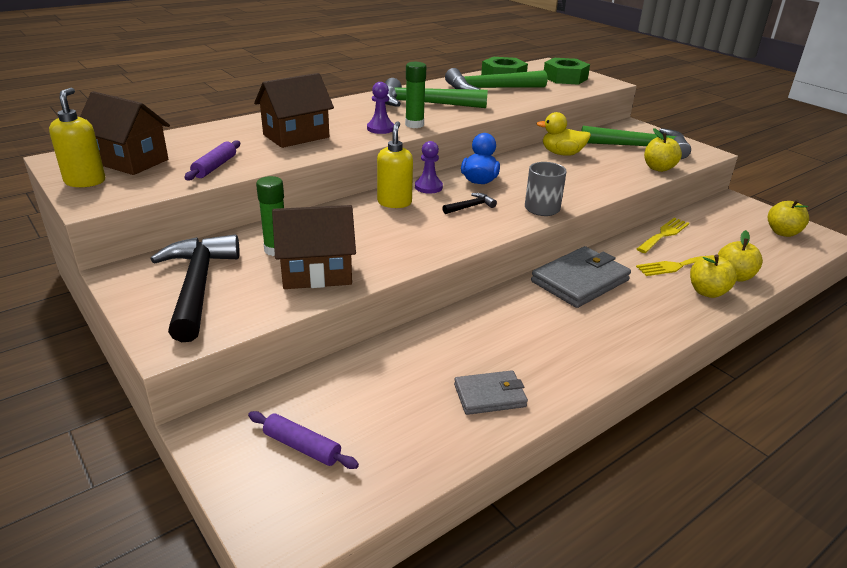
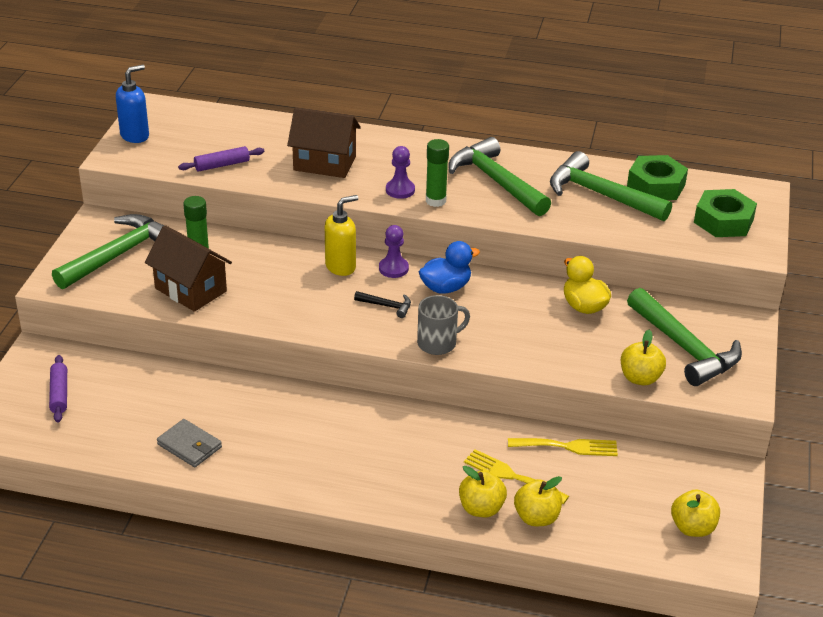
camera: 50 degrees right, 5 degrees up
(85, 181) = (135, 136): yellow soap dispenser -> blue soap dispenser
(130, 161) = (184, 130): brown house -> none
(198, 286) = (119, 255): black hammer -> green hammer
(580, 281) = (404, 427): grey wallet -> none

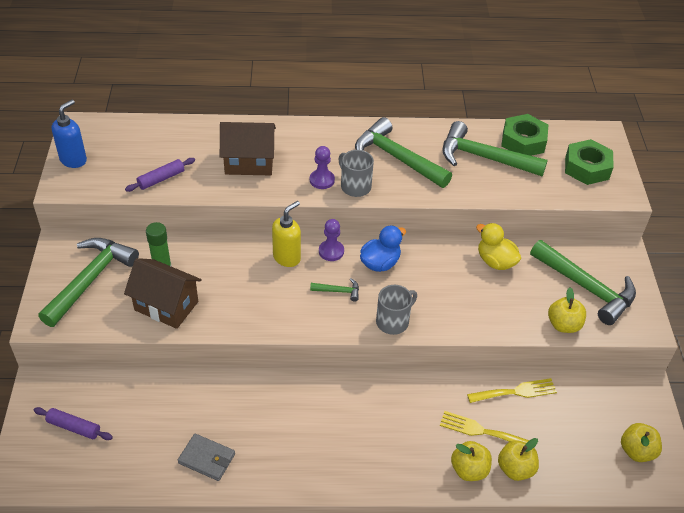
camera: 15 degrees left, 10 degrees up
(59, 394) = (74, 427): purple rolling pin -> purple rolling pin turned 45 degrees counterclockwise
(387, 306) = (338, 291): black hammer -> green hammer
(435, 201) = (355, 186): green glue stick -> grey mug

